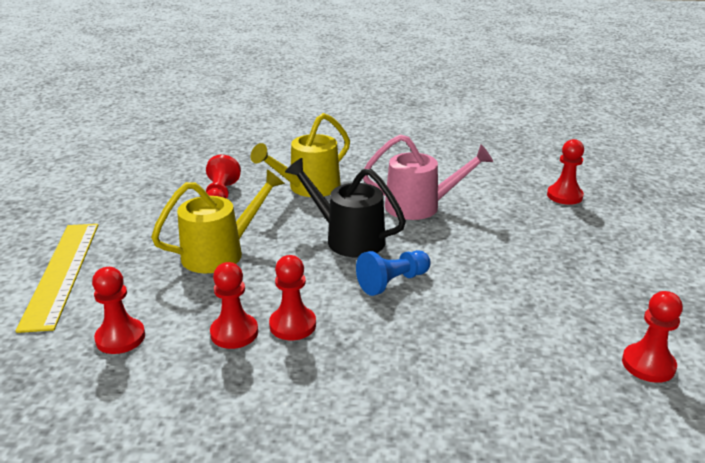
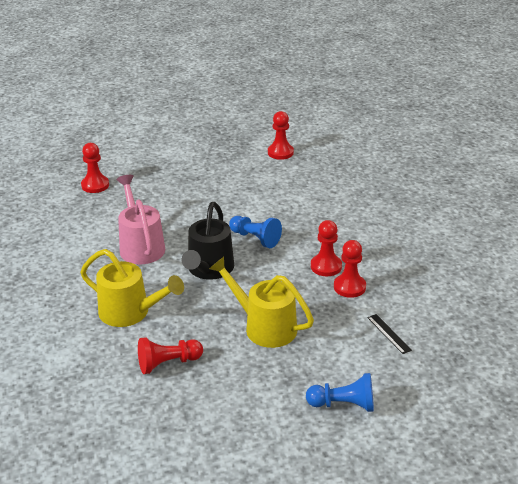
camera: 110 degrees left, 5 degrees up
(62, 273) = (343, 404): yellow ruler -> blue pawn
(120, 338) = (389, 333): red pawn -> black ruler

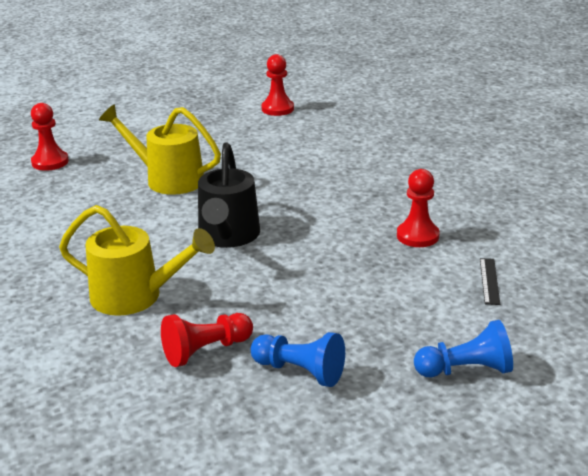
camera: 10 degrees left, 5 degrees down
(140, 245) = (128, 220): pink watering can -> none
(255, 238) = (277, 197): blue pawn -> blue pawn (300, 371)
(263, 326) = (323, 292): yellow watering can -> yellow watering can (167, 179)
(326, 266) = (379, 217): red pawn -> none
(389, 333) = (489, 281): black ruler -> black ruler turned 45 degrees clockwise

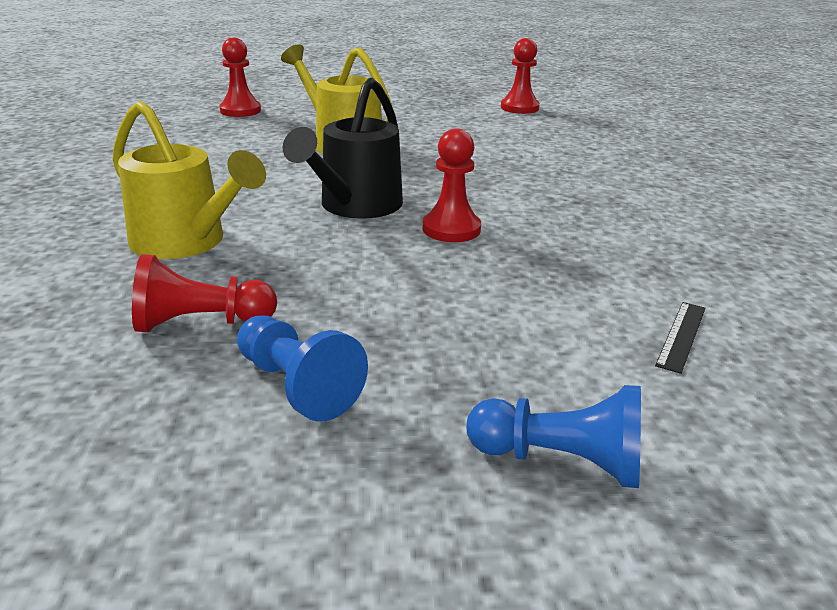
camera: 20 degrees right, 0 degrees up
(417, 236) = (604, 256): red pawn -> red pawn (451, 229)

